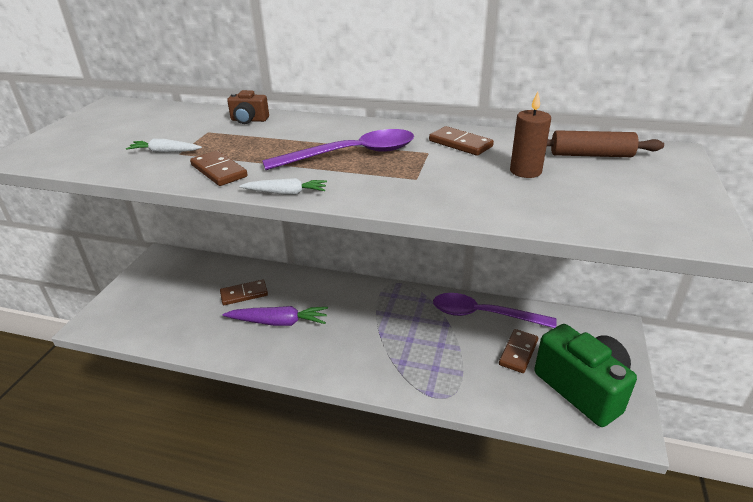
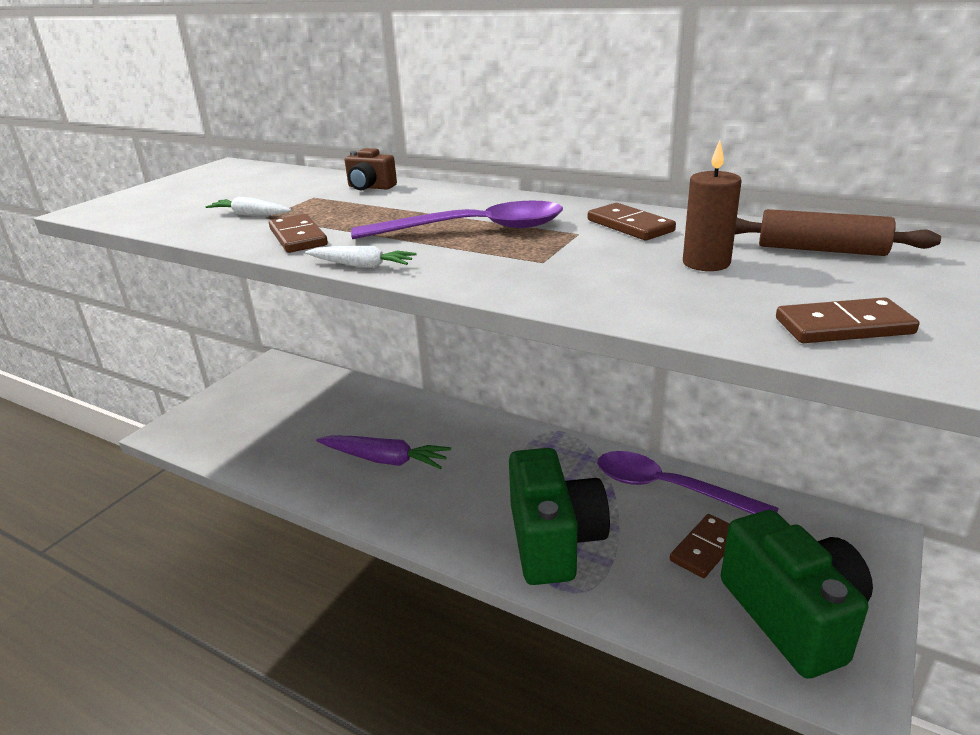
camera: 15 degrees right, 5 degrees down
(244, 294) = (355, 420): brown domino -> brown domino (843, 326)
(419, 363) = (554, 540): none -> green camera

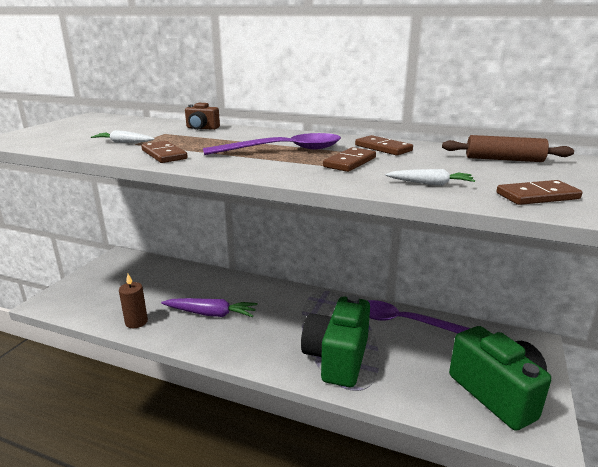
camera: 10 degrees left, 5 degrees down
(362, 265) = (217, 169): white carrot -> white carrot (430, 184)
(554, 540) = (337, 358): green camera -> green camera turned 150 degrees counterclockwise
(705, 548) = (435, 356): brown domino -> brown domino (350, 162)
(706, 263) = (439, 166): brown candle -> brown candle (136, 322)

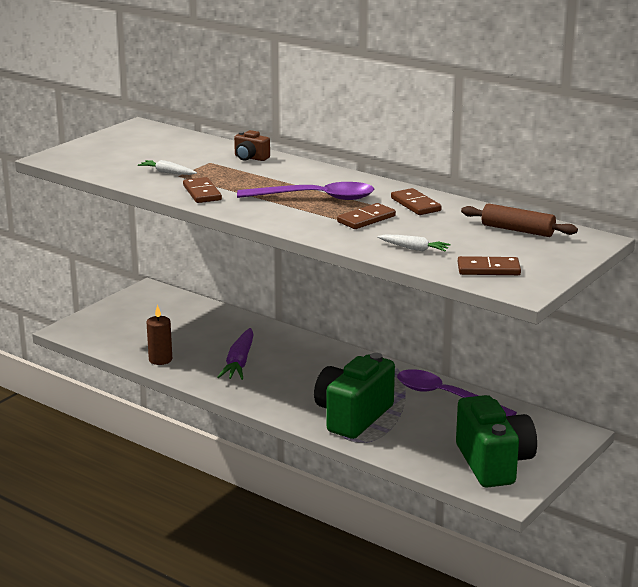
camera: 15 degrees right, 0 degrees up
(211, 314) = (239, 362): purple carrot -> purple carrot turned 75 degrees clockwise

